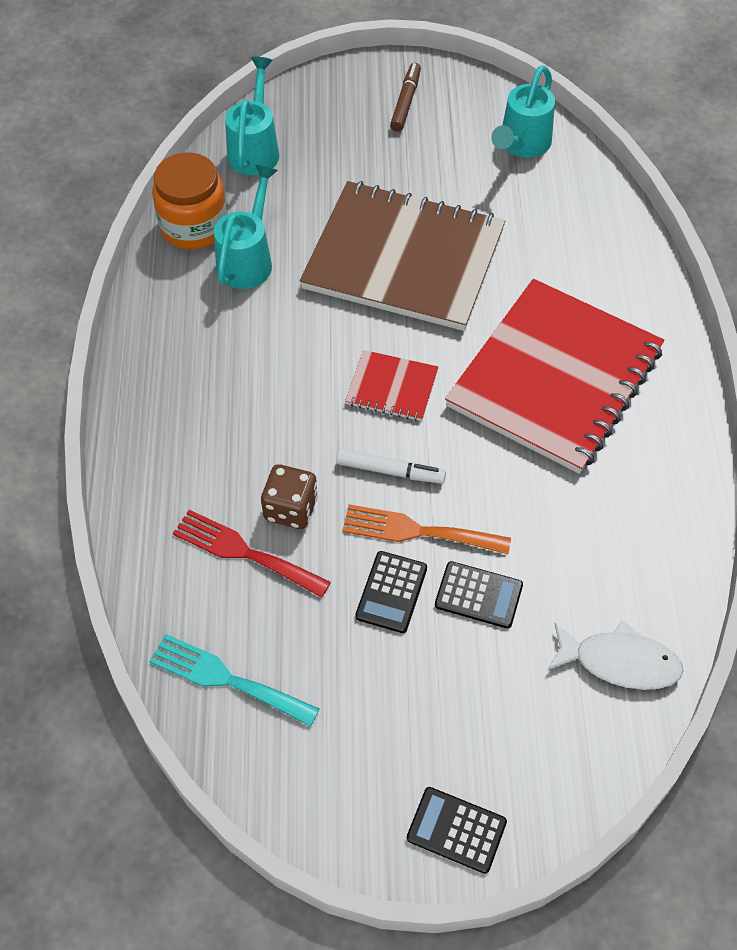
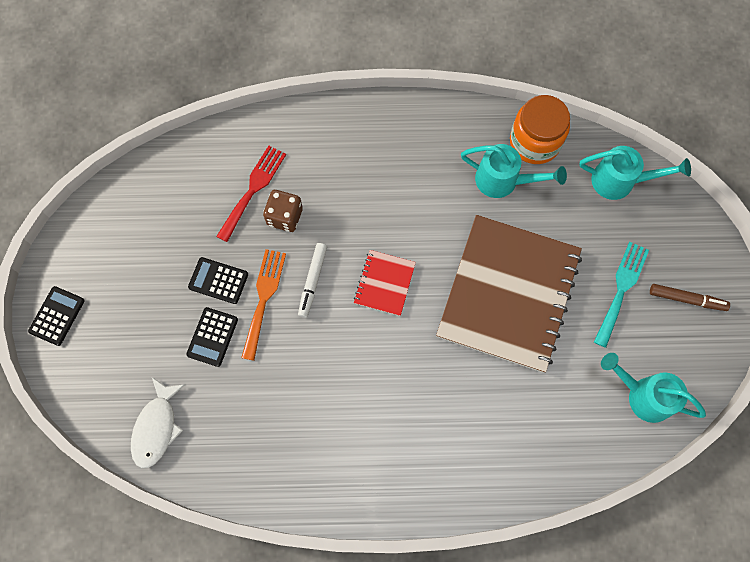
camera: 90 degrees right, 15 degrees up
(226, 679) = (166, 183): turquoise fork -> turquoise fork (621, 289)
(554, 378) = (393, 403): red notebook -> none

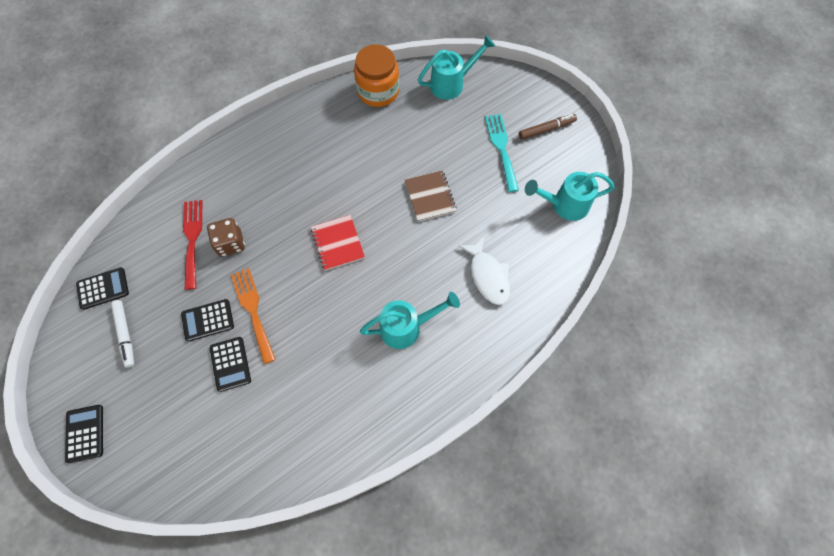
camera: 35 degrees left, 5 degrees down
(147, 187) = (103, 288): none -> black calculator
(157, 427) = (229, 462): white fish -> white fish (488, 276)
(312, 281) = (283, 275): white marker -> white marker (125, 334)
(503, 181) = (374, 127): turquoise watering can -> turquoise watering can (407, 327)
(508, 294) = (430, 197): brown notebook -> brown notebook, size x0.43

